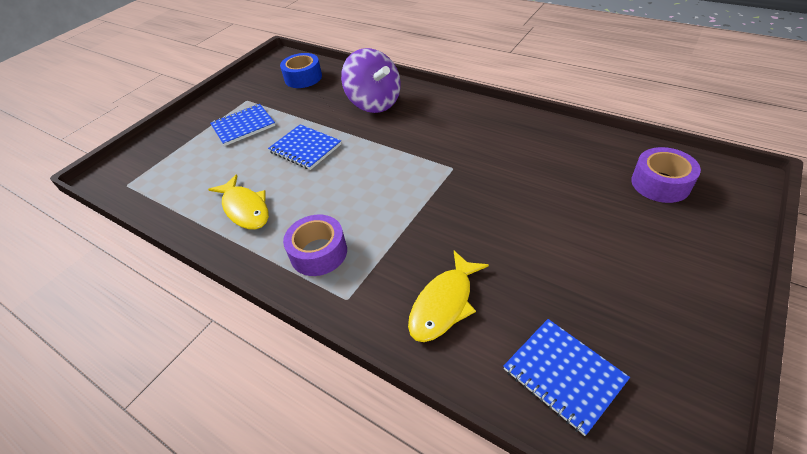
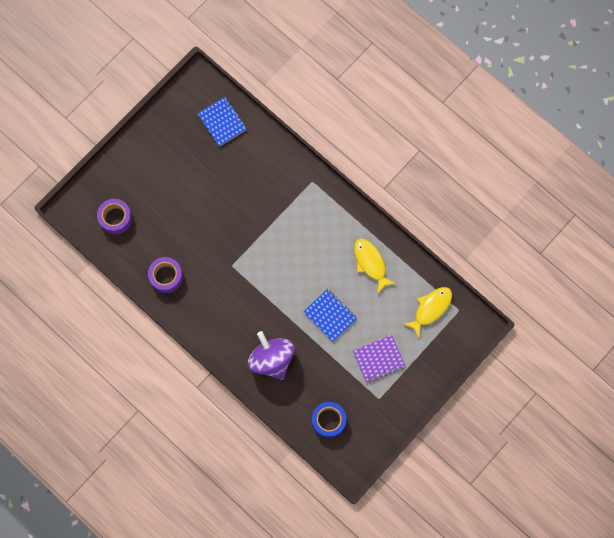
camera: 175 degrees left, 30 degrees up
(243, 126) = (378, 359): blue notebook -> purple notebook
(318, 252) = (325, 215): purple tape -> purple tape (166, 276)
(444, 303) = (263, 167): yellow fish -> yellow fish (430, 309)

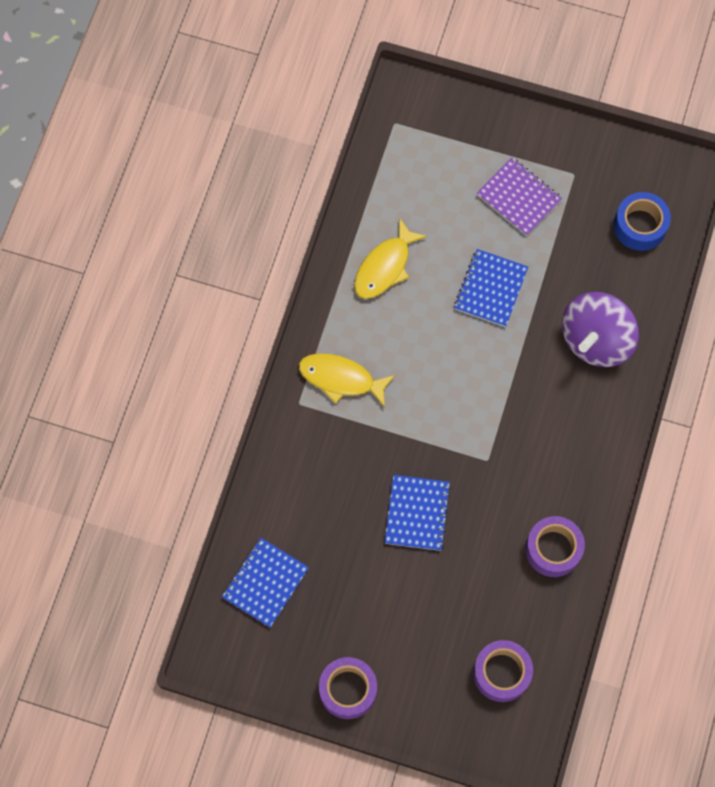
camera: 115 degrees left, 5 degrees down
(146, 138) = (348, 690): none -> purple tape
(221, 215) = (417, 513): none -> blue notebook
(430, 309) = (411, 160): yellow fish -> yellow fish (341, 379)

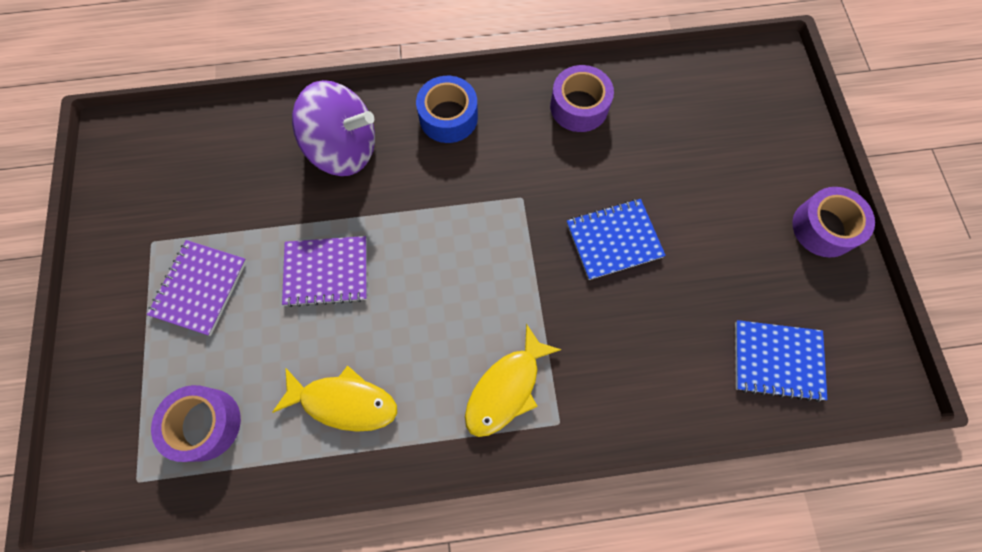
camera: 115 degrees left, 0 degrees up
(341, 379) = (506, 388): yellow fish -> yellow fish turned 45 degrees clockwise
(490, 289) = (326, 272): blue notebook -> purple notebook
(501, 673) = (718, 104): purple tape -> purple tape (205, 424)
(640, 226) = (196, 155): blue tape -> blue tape (448, 117)

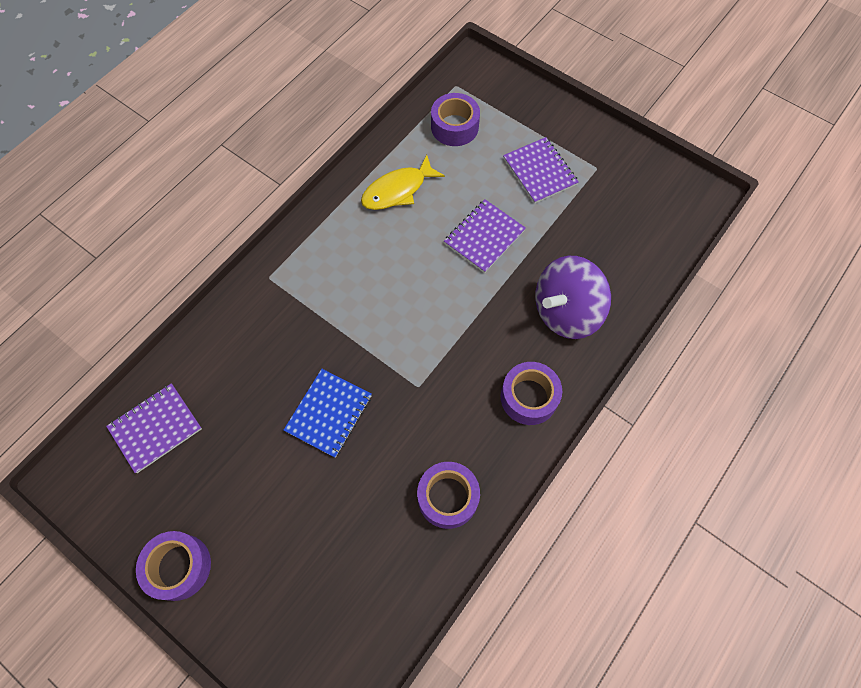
camera: 135 degrees right, 5 degrees down
(448, 117) = (529, 397): blue tape -> purple tape
(506, 388) = (316, 269): yellow fish -> none
(777, 361) = (155, 428): blue notebook -> purple notebook

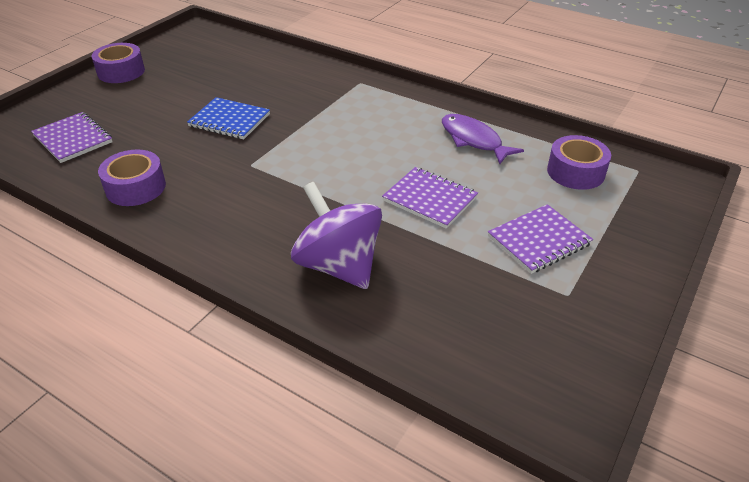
camera: 85 degrees right, 25 degrees down
(155, 428) = (228, 52): purple notebook -> purple notebook (73, 139)
(398, 190) = (473, 140): yellow fish -> purple fish
(529, 397) = (231, 237): purple tape -> none

